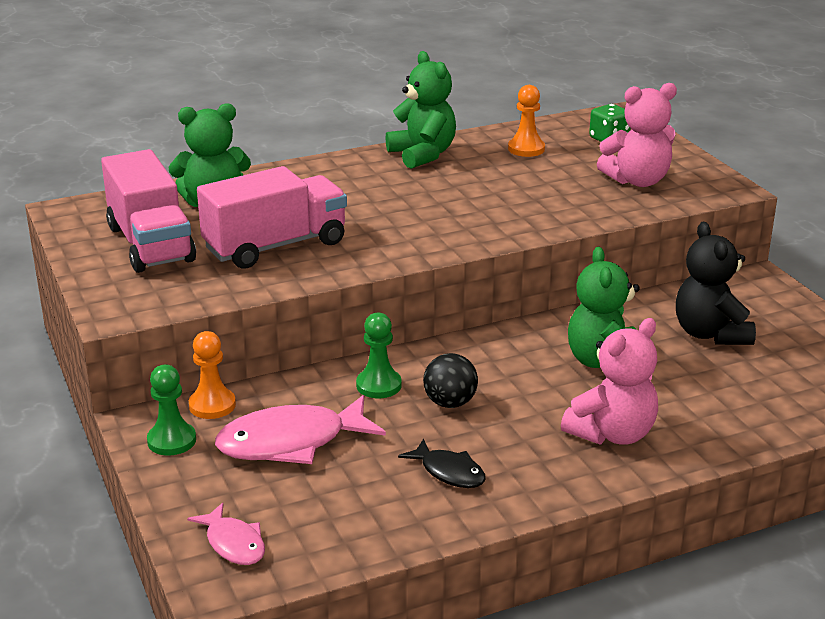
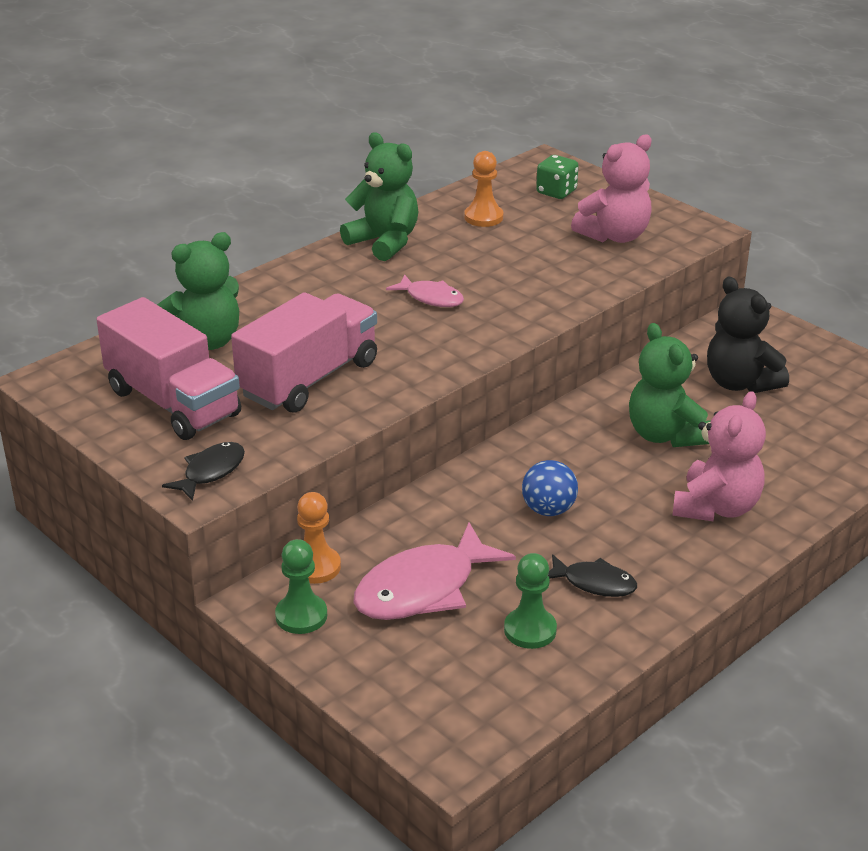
camera: 20 degrees left, 5 degrees up
(139, 300) = (211, 472): none -> black fish
(233, 543) = (440, 709): pink fish -> pink fish (431, 298)
(378, 385) = (468, 506): green pawn -> green pawn (530, 630)
(450, 403) = (548, 510): black ball -> blue ball

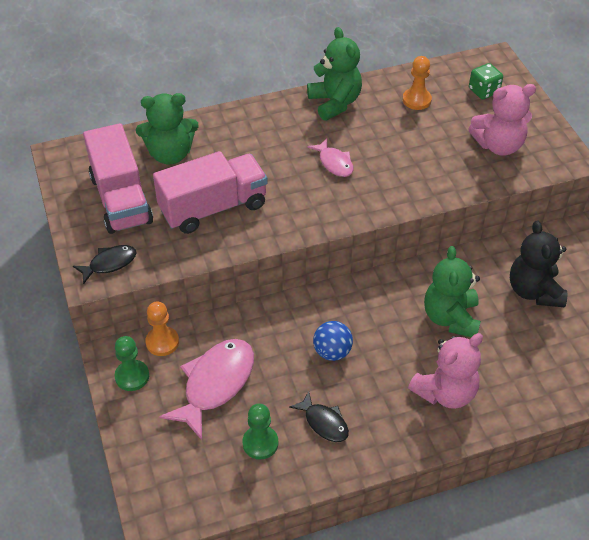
camera: 25 degrees right, 15 degrees up
(423, 588) = (215, 384): pink fish -> pink fish turned 135 degrees clockwise

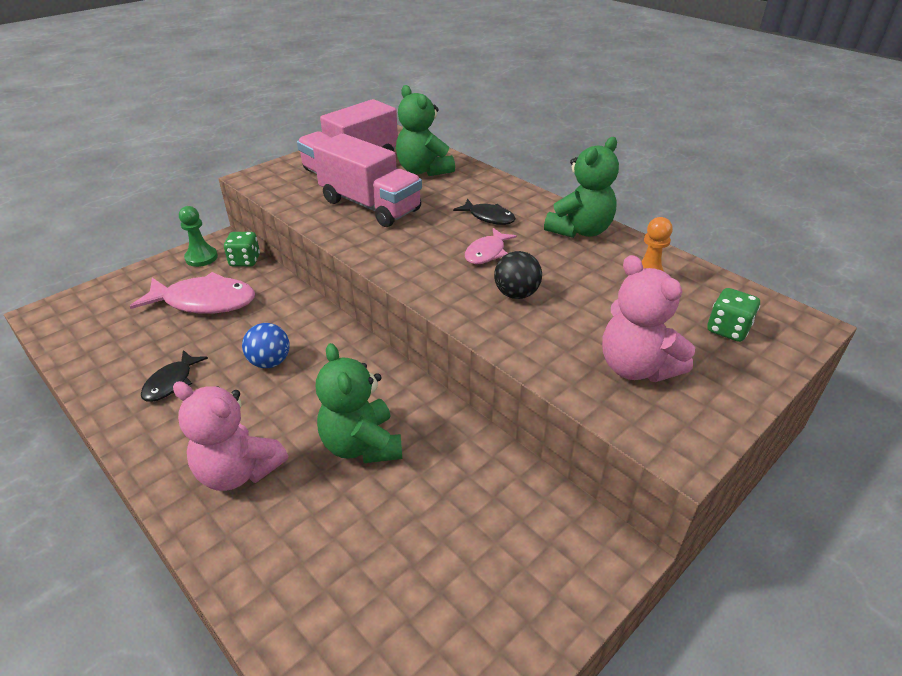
camera: 65 degrees right, 10 degrees down
(109, 264) = (273, 180): black fish -> black fish (489, 217)
(162, 342) = (245, 261): orange pawn -> green dice
(260, 443) = (138, 347): green pawn -> none
(396, 167) = (516, 294): none -> black ball
(451, 318) = (362, 445): green teddy bear -> green teddy bear turned 90 degrees counterclockwise
(534, 291) = (454, 522): black teddy bear -> none

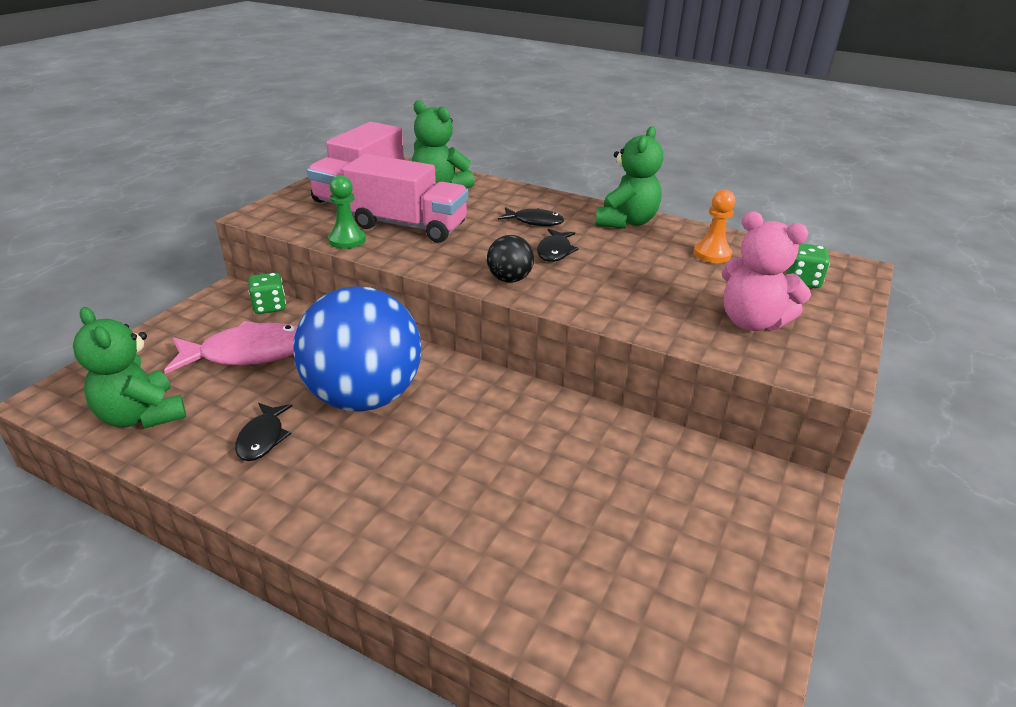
camera: 20 degrees left, 5 degrees down
(201, 257) = (215, 311): green pawn -> green pawn (347, 240)
(238, 471) = (398, 505): pink teddy bear -> none
(270, 362) = (364, 397): blue ball -> blue ball, size x2.39
(362, 445) = (511, 452): green teddy bear -> green teddy bear (142, 416)
(487, 253) = (555, 251): pink fish -> black fish
(516, 294) = (607, 281): black ball -> black ball (509, 279)

